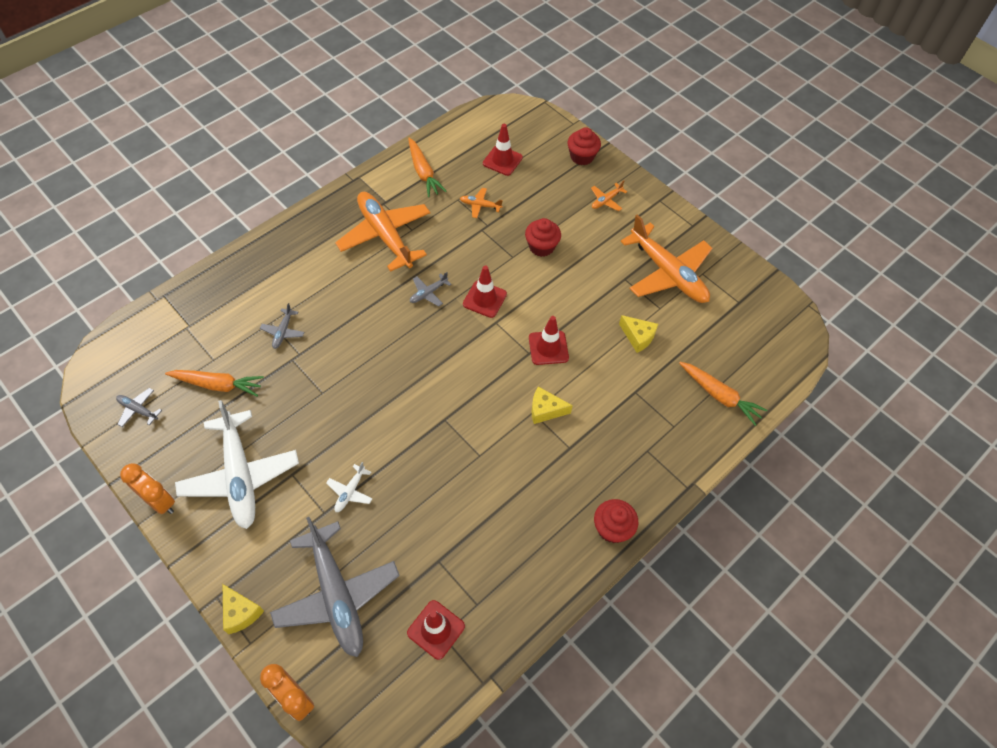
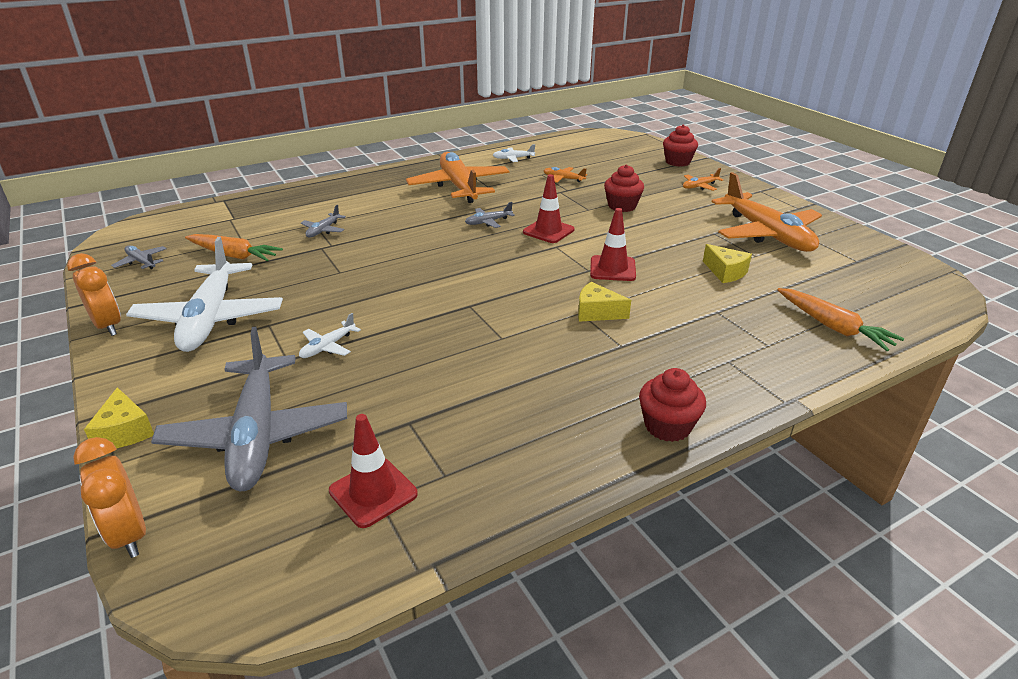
camera: 15 degrees right, 25 degrees down
(423, 172) = (513, 158): orange carrot -> white plane
(502, 160) = (594, 158): red traffic cone -> none

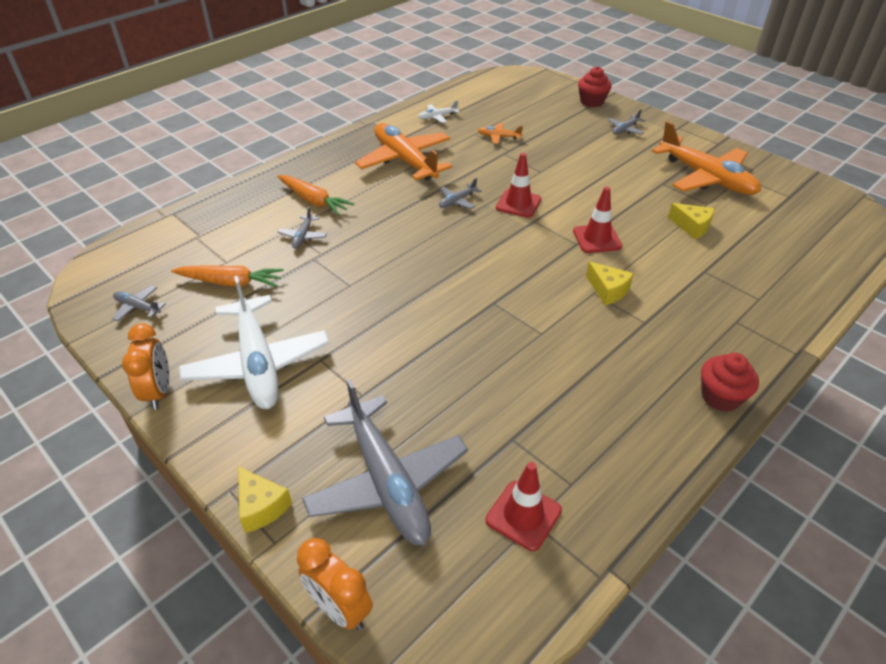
camera: 15 degrees left, 10 degrees up
(108, 326) = (159, 392): orange clock -> orange clock turned 45 degrees clockwise
(328, 346) = (392, 373): white plane -> none
(597, 312) = (608, 290): yellow cheese -> yellow cheese turned 135 degrees counterclockwise
(622, 206) = (568, 163): red cupcake -> none
(699, 186) = (625, 129): orange plane -> grey plane
(833, 327) = (800, 271): orange carrot -> orange carrot (314, 201)

